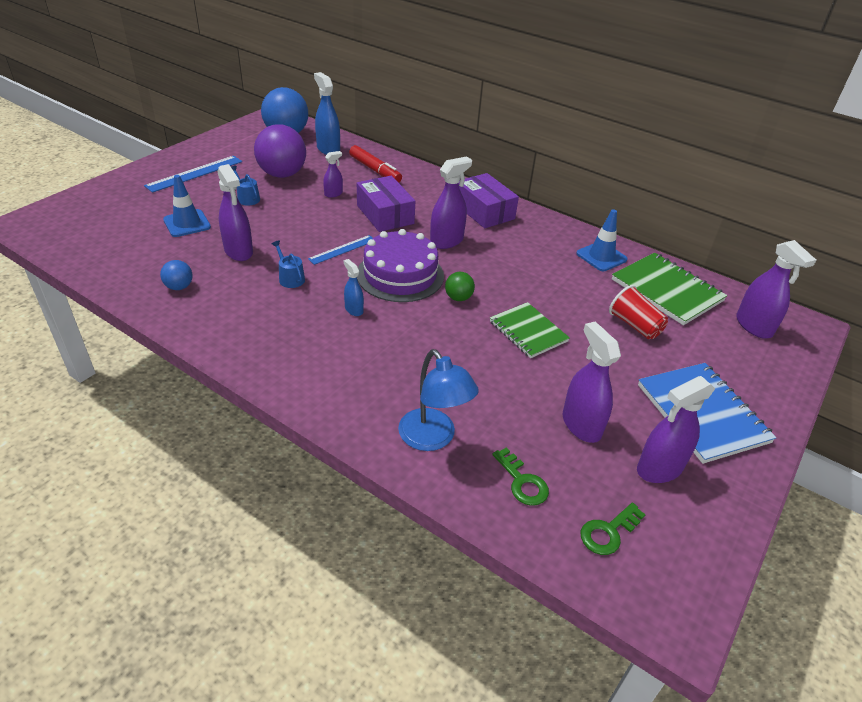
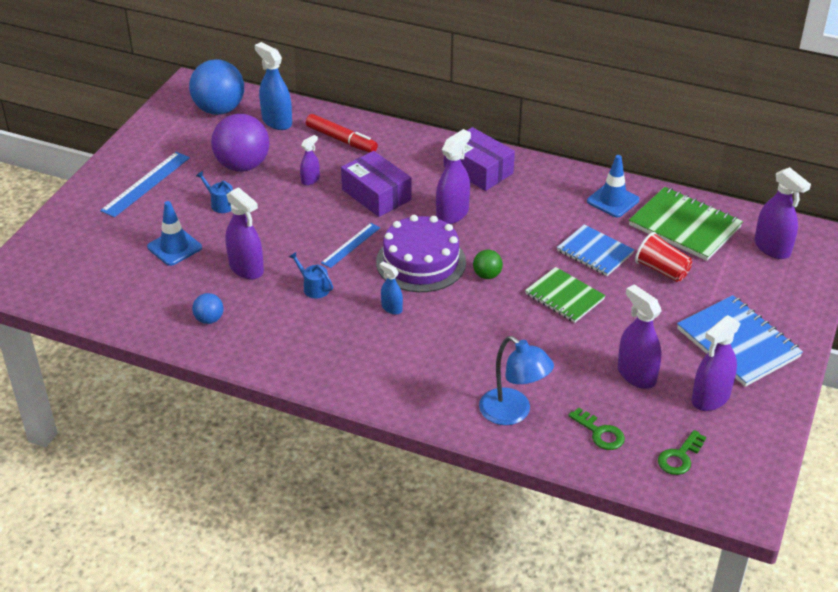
camera: 10 degrees left, 0 degrees up
(571, 297) = (595, 252): none -> blue notebook

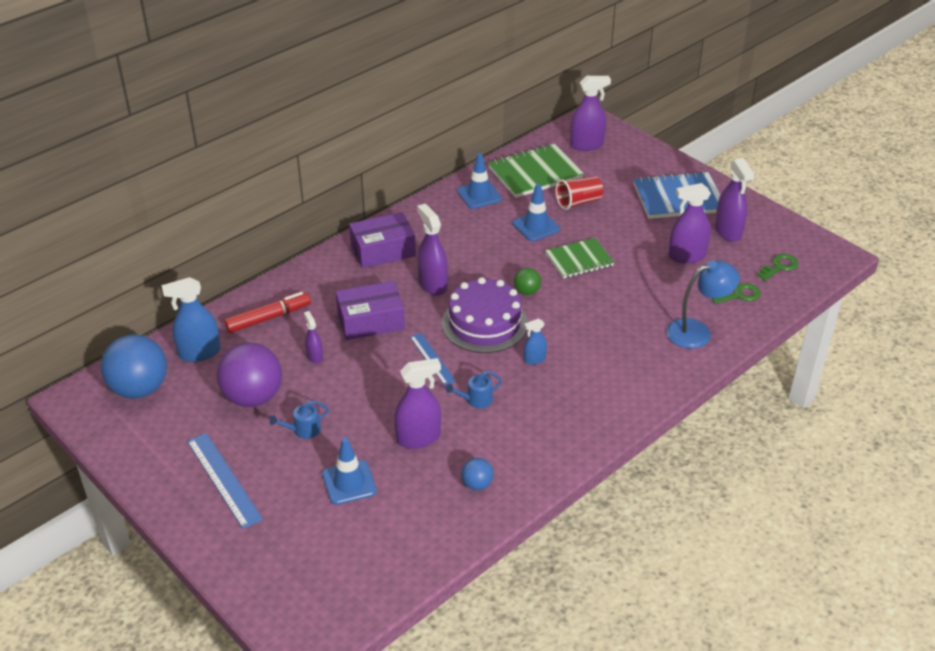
camera: 65 degrees left, 0 degrees up
(595, 252) = (536, 226): blue notebook -> blue traffic cone
(679, 457) = (779, 266): green key -> green key turned 105 degrees counterclockwise

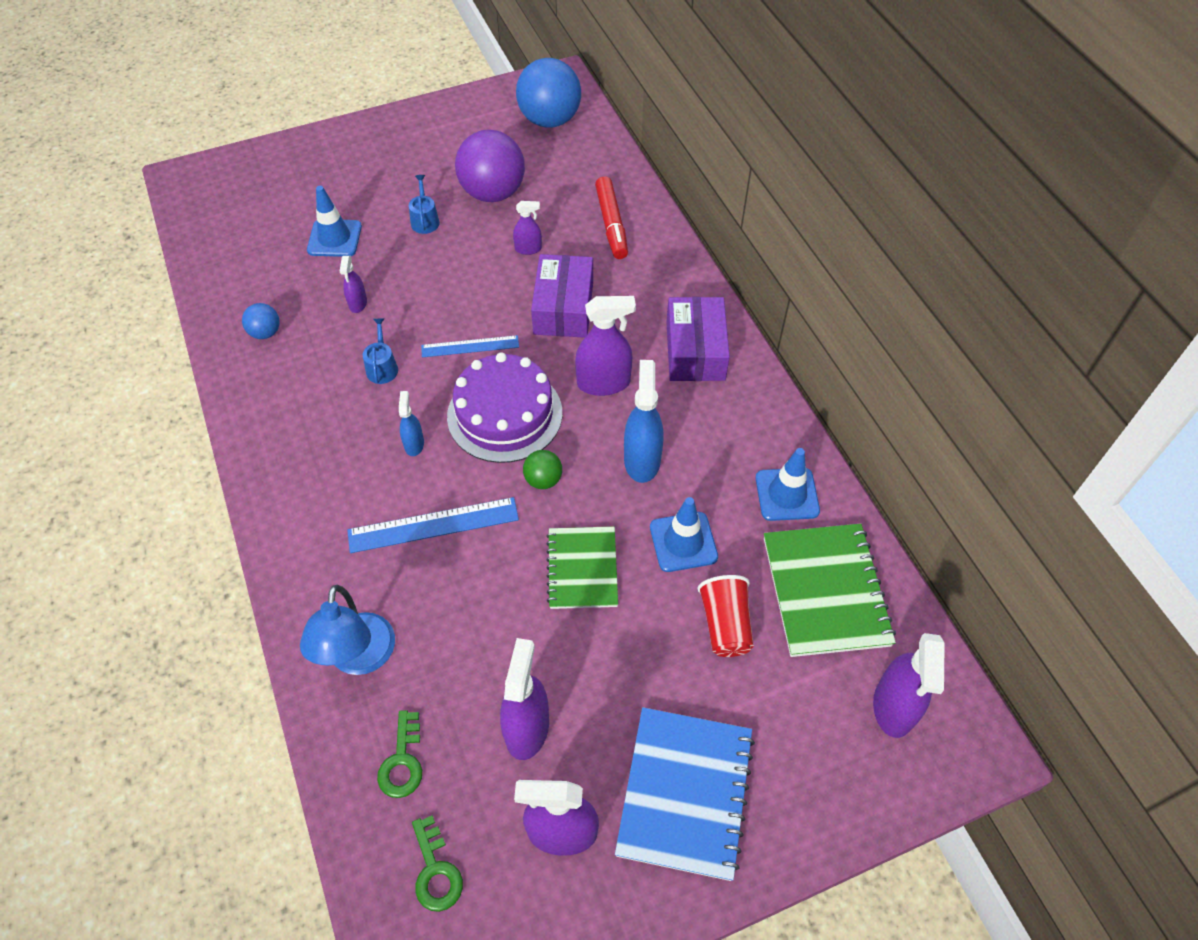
camera: 110 degrees right, 15 degrees up
(199, 353) = (581, 165): blue spray bottle -> blue spray bottle (642, 460)
(224, 479) = (396, 158): blue ruler -> blue ruler (433, 525)
(418, 438) = (358, 303): purple spray bottle -> purple spray bottle, size x0.55

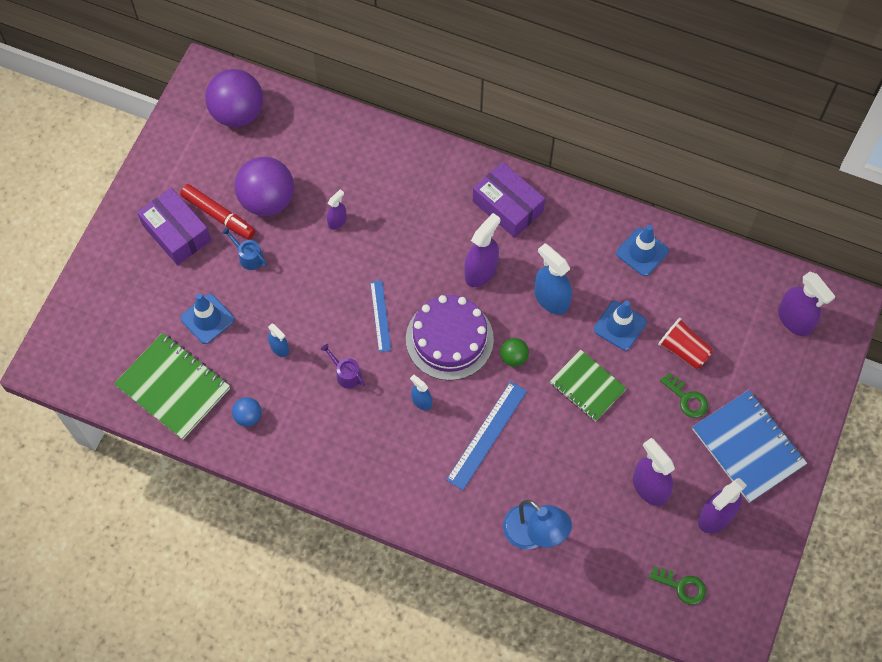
camera: 45 degrees left, 10 degrees up
(358, 303) = (279, 348): purple spray bottle -> blue spray bottle
(382, 367) = (346, 374): blue watering can -> purple watering can
(402, 761) = (612, 558): green key -> green key (687, 398)
(470, 346) = (380, 316): blue ruler -> blue ruler turned 45 degrees counterclockwise
(550, 120) = (238, 113): blue ball -> purple ball
(563, 308) = (404, 243): purple box -> purple box (176, 233)
(611, 224) = (367, 160): red marker -> red marker (218, 215)
(825, 591) = (711, 289): green notebook -> green notebook (173, 387)

